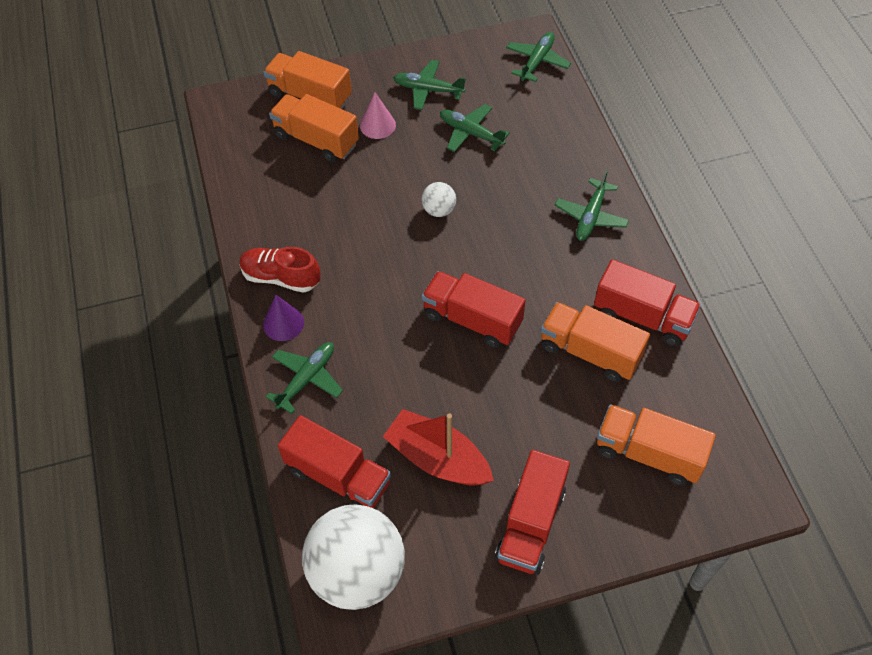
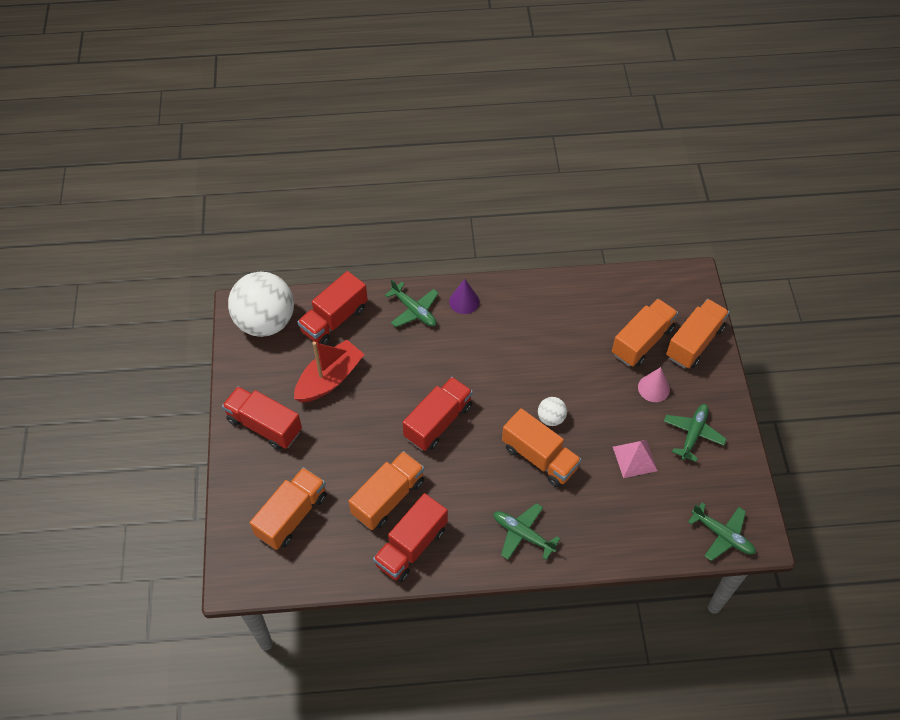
camera: 100 degrees right, 0 degrees up
(281, 277) = (505, 303): red shoe -> none
(470, 133) = (634, 458): green plane -> pink pyramid
(492, 214) = (539, 457): none -> orange truck

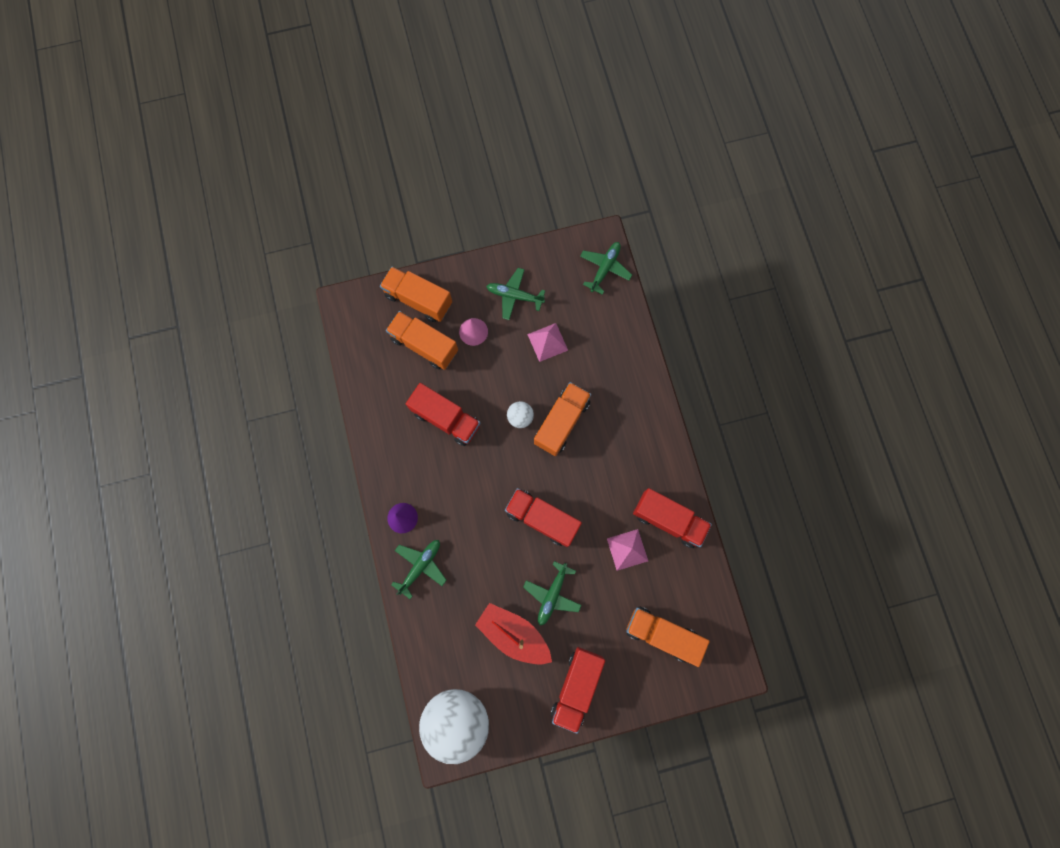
camera: 100 degrees left, 20 degrees up
(334, 320) = (444, 646): red truck -> red truck (446, 418)
(388, 498) = (627, 549): orange truck -> pink pyramid
(523, 534) = (637, 427): green plane -> green plane (552, 594)

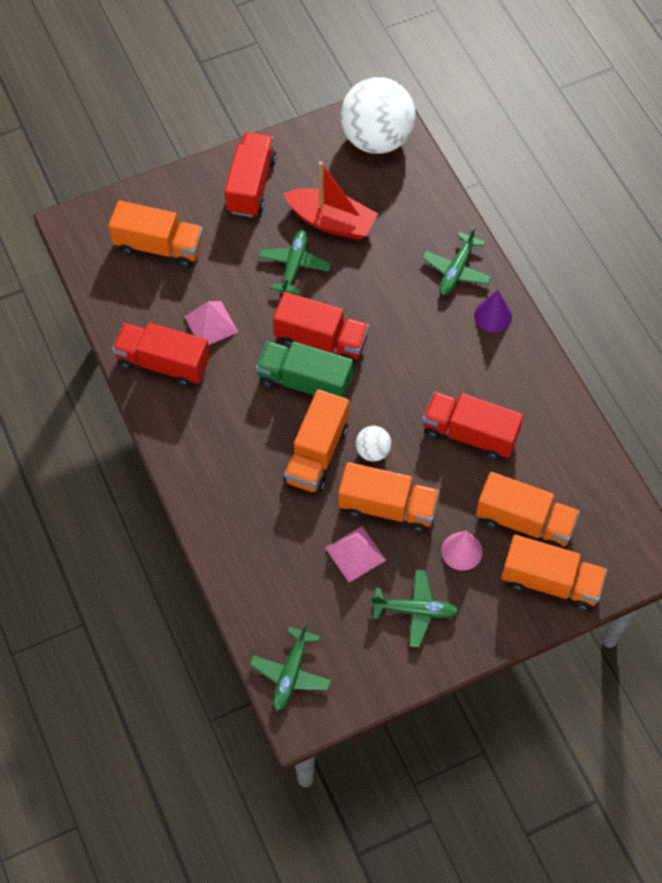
camera: 170 degrees right, 15 degrees down
(518, 372) = (387, 507): none -> orange truck
(561, 483) = (304, 382): none -> green truck

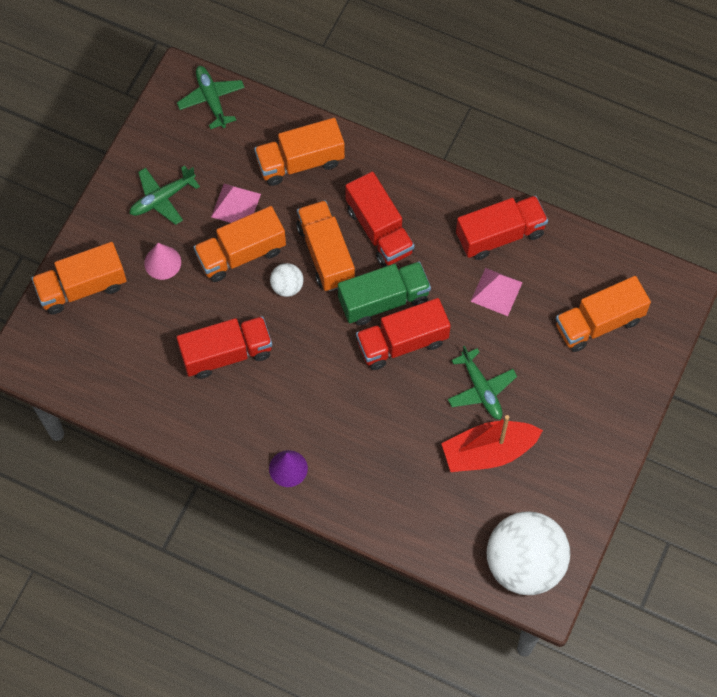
camera: 140 degrees right, 5 degrees up
(251, 185) = (583, 434): red truck -> red truck (379, 230)
(456, 270) = (350, 487): green plane -> none
(524, 521) = (134, 317): orange truck -> orange truck (300, 162)

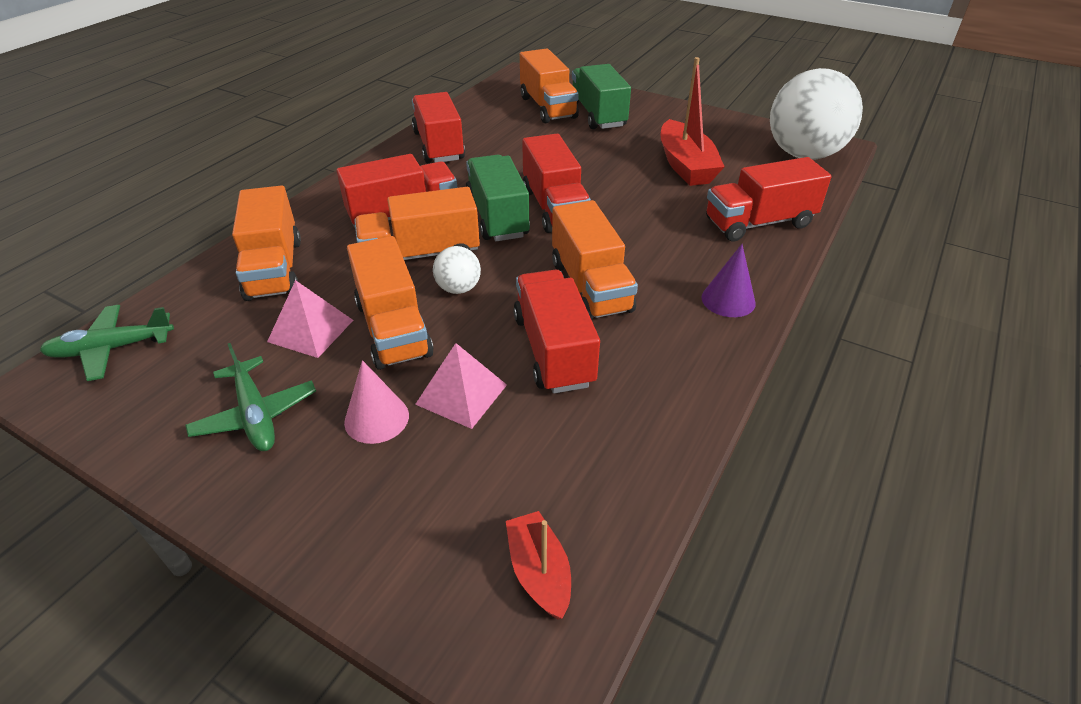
camera: 85 degrees left, 25 degrees down
(68, 358) = (539, 571): none -> red boat
(82, 287) = (389, 542): orange truck -> orange truck (590, 286)
(394, 504) = (759, 223): none -> red truck
(481, 389) = (614, 165): green plane -> none
(496, 292) = (503, 151): pink pyramid -> pink pyramid (461, 394)
(588, 372) = (597, 115): none -> green truck

